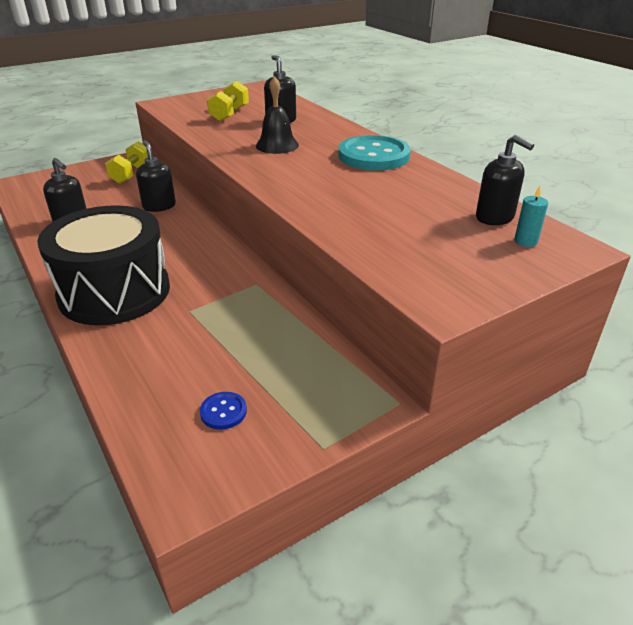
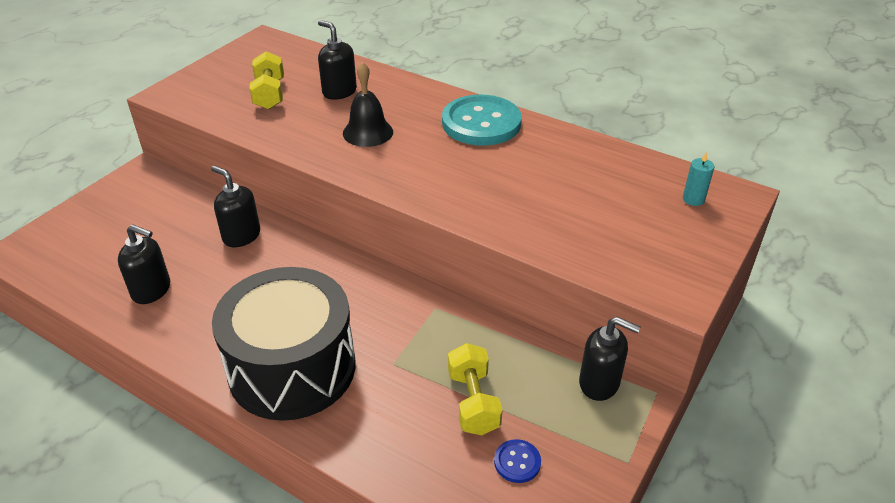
camera: 25 degrees left, 5 degrees up
(131, 174) = (164, 197): yellow dumbbell -> yellow dumbbell (473, 402)
(495, 217) = (650, 177): black soap dispenser -> black soap dispenser (599, 383)

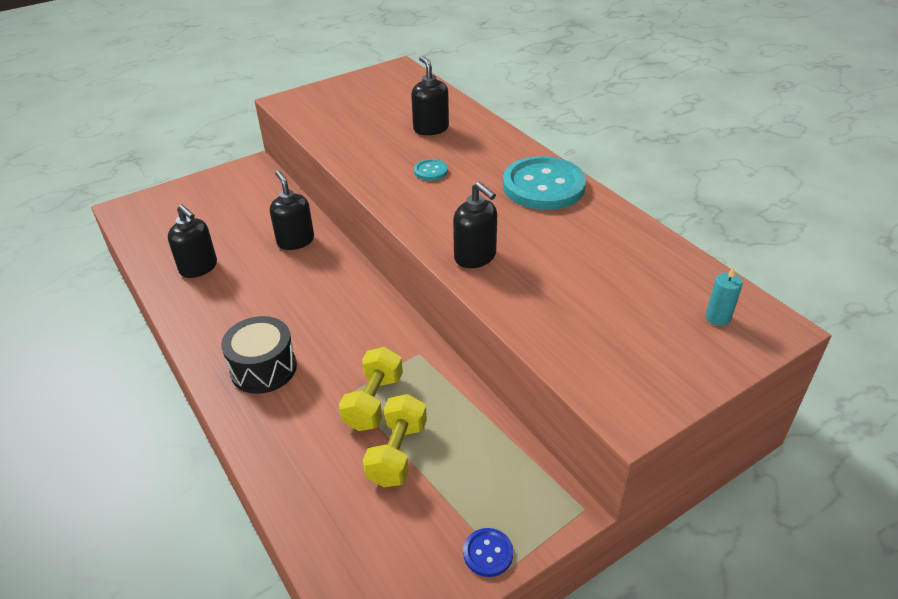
camera: 25 degrees right, 0 degrees up
(269, 94) = (369, 119): yellow dumbbell -> yellow dumbbell (373, 402)
(292, 368) = (263, 368): black drum -> black drum, size x0.55
(368, 132) = (430, 171): black bell -> turquoise button
(517, 462) = (401, 525): blue button -> blue button (488, 553)
(599, 383) = (531, 478): black soap dispenser -> black soap dispenser (475, 257)

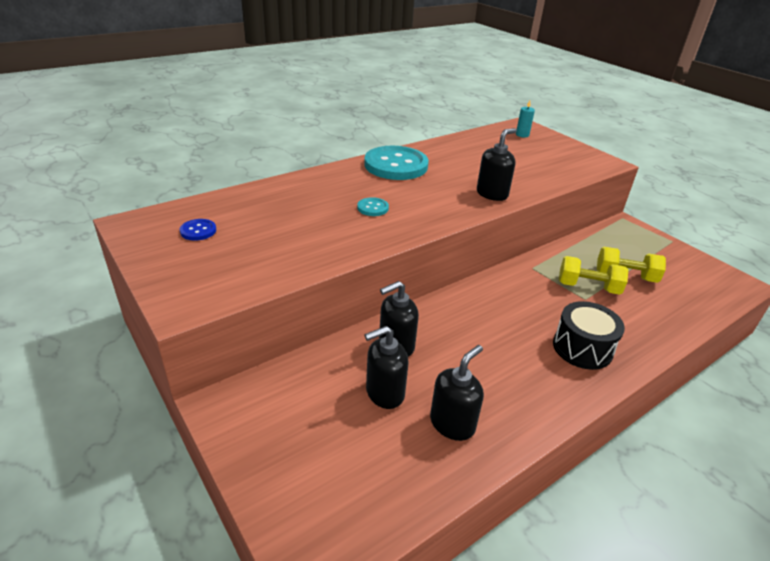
camera: 95 degrees left, 5 degrees down
(431, 128) = (292, 206): black soap dispenser -> black soap dispenser (384, 393)
(488, 553) = (669, 247): blue button -> blue button (198, 231)

